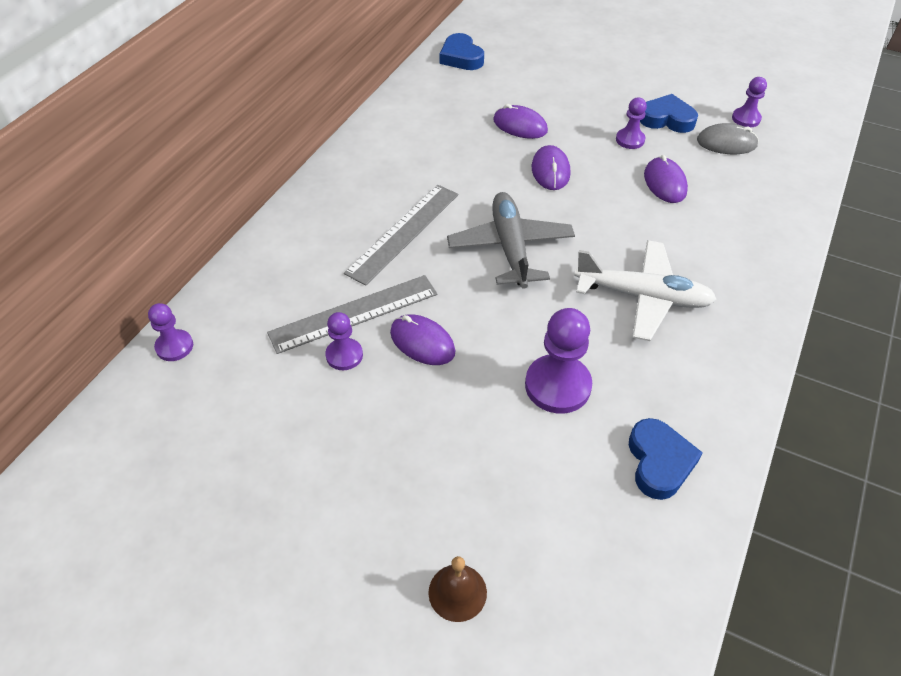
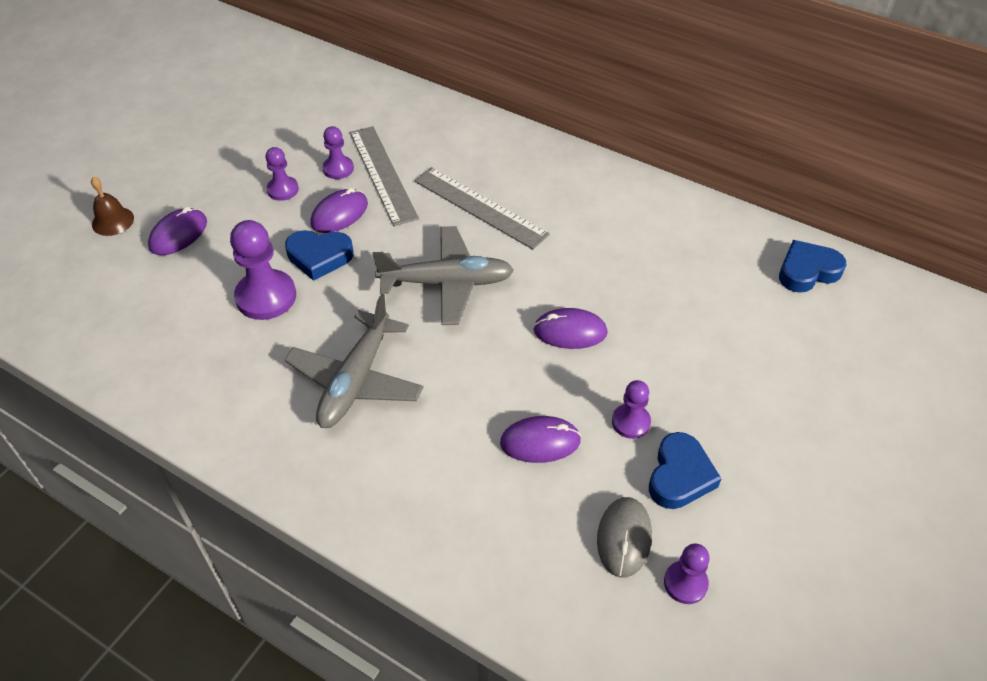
camera: 95 degrees right, 0 degrees up
(174, 346) = (371, 83): purple pawn -> purple pawn (283, 189)
(520, 126) = (658, 313): purple mouse -> purple mouse (178, 234)
(643, 297) = (356, 380): white plane -> grey plane
(659, 462) = (165, 353): blue heart -> blue heart (319, 257)

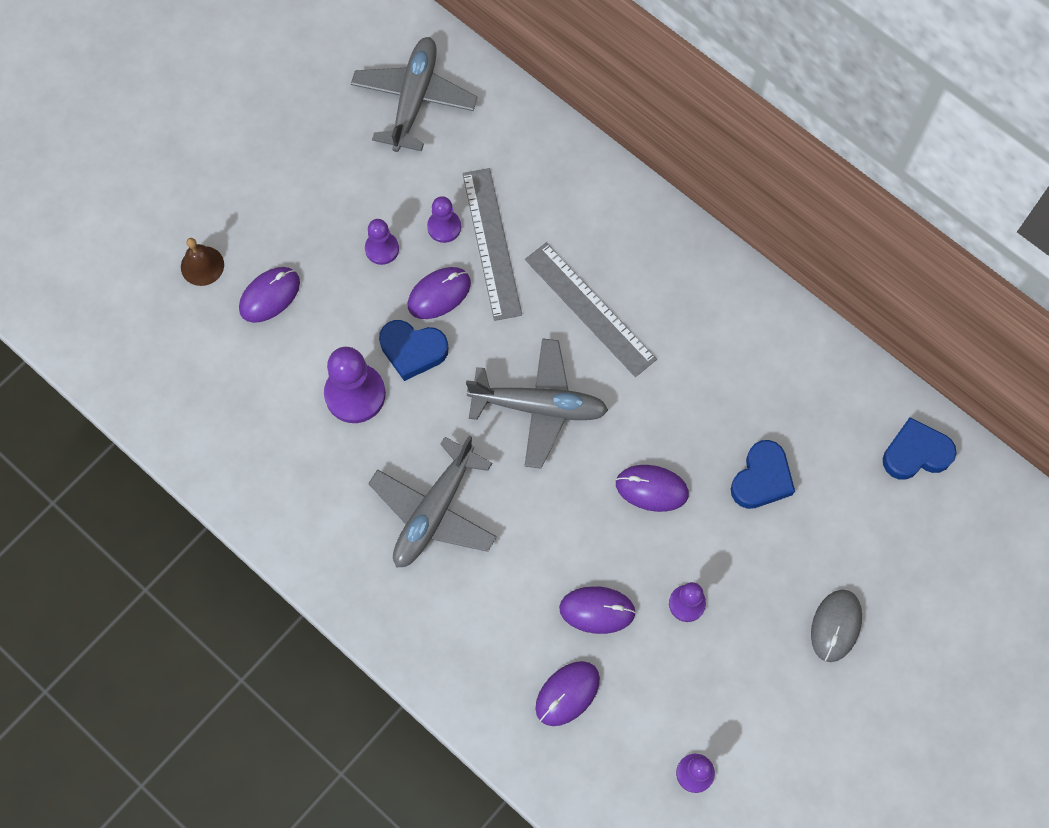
camera: 10 degrees right, 20 degrees up
(302, 93) = (414, 99): none -> grey plane
(525, 525) = (567, 694): none -> purple mouse
(624, 538) = (652, 721): grey mouse -> grey mouse (836, 626)
(680, 476) = (718, 668): blue heart -> blue heart (761, 479)

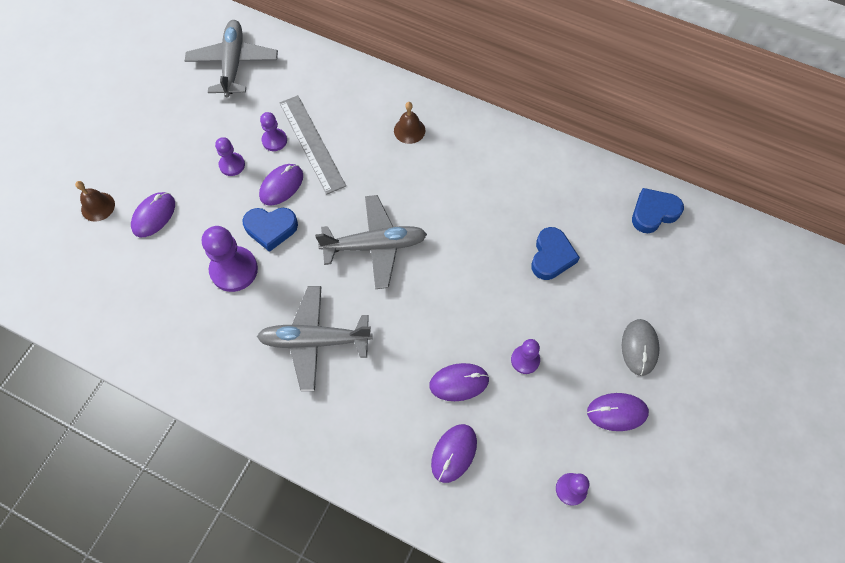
camera: 15 degrees left, 5 degrees down
(434, 512) = (314, 340): grey plane -> grey plane turned 75 degrees clockwise
(589, 309) = (394, 171): grey ruler -> none
(625, 255) = (409, 130): none -> brown bell
(651, 489) = (474, 283): purple mouse -> purple mouse (617, 412)

